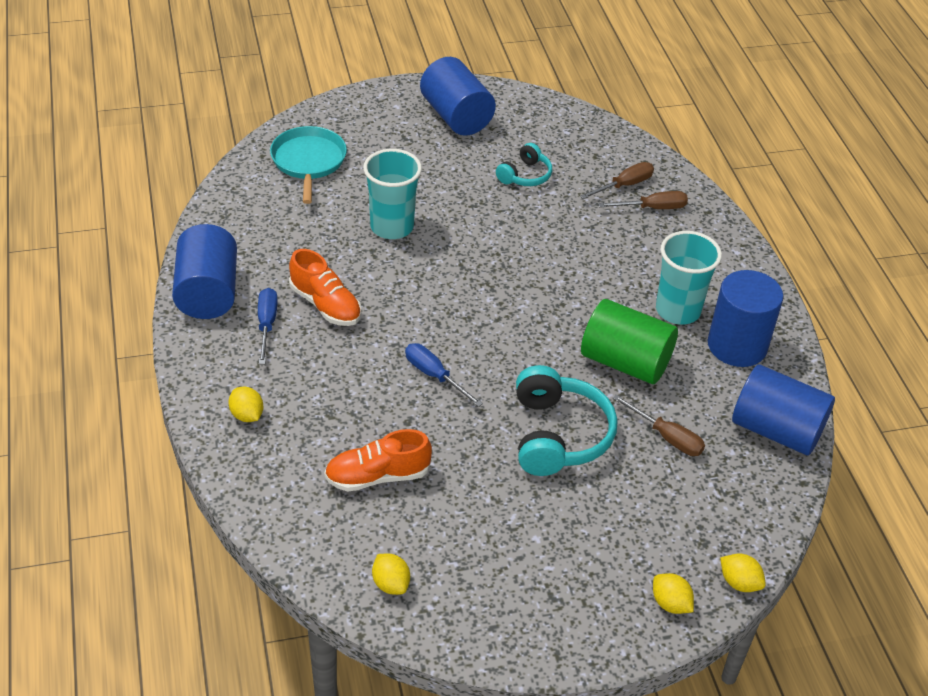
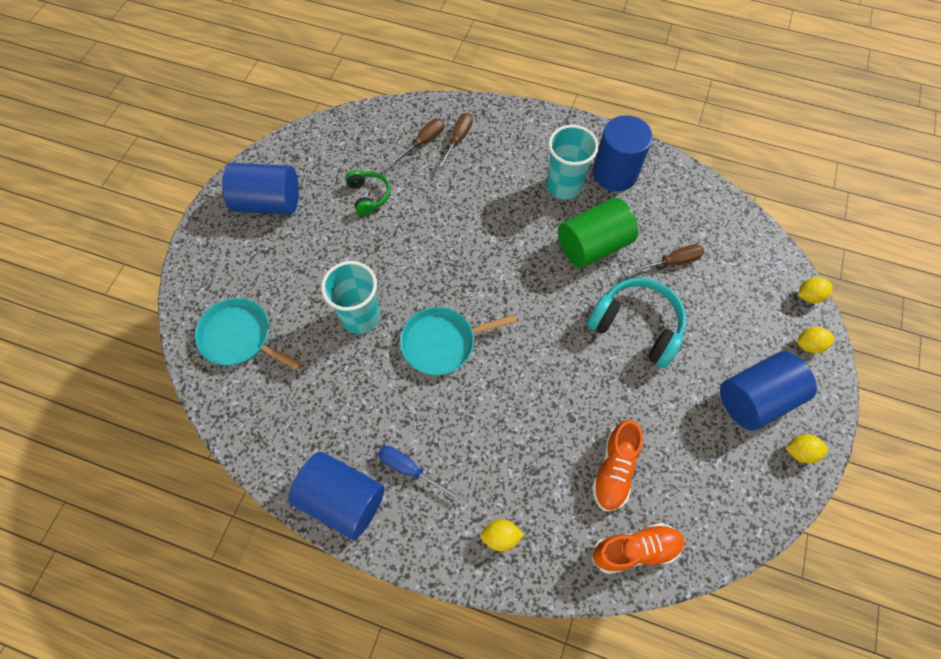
camera: 55 degrees left, 20 degrees up
(325, 305) = (416, 412): orange shoe -> orange shoe (635, 549)
(391, 584) = (718, 515): yellow lemon -> yellow lemon (800, 451)
(412, 293) = (442, 343): none -> turquoise pan
(434, 375) = (536, 374): blue screwdriver -> none
(525, 175) = (369, 196): turquoise headphones -> green headphones
(624, 185) = (423, 142): brown screwdriver -> brown screwdriver turned 45 degrees clockwise
(776, 430) = (697, 198): blue cylinder -> blue cylinder (755, 398)

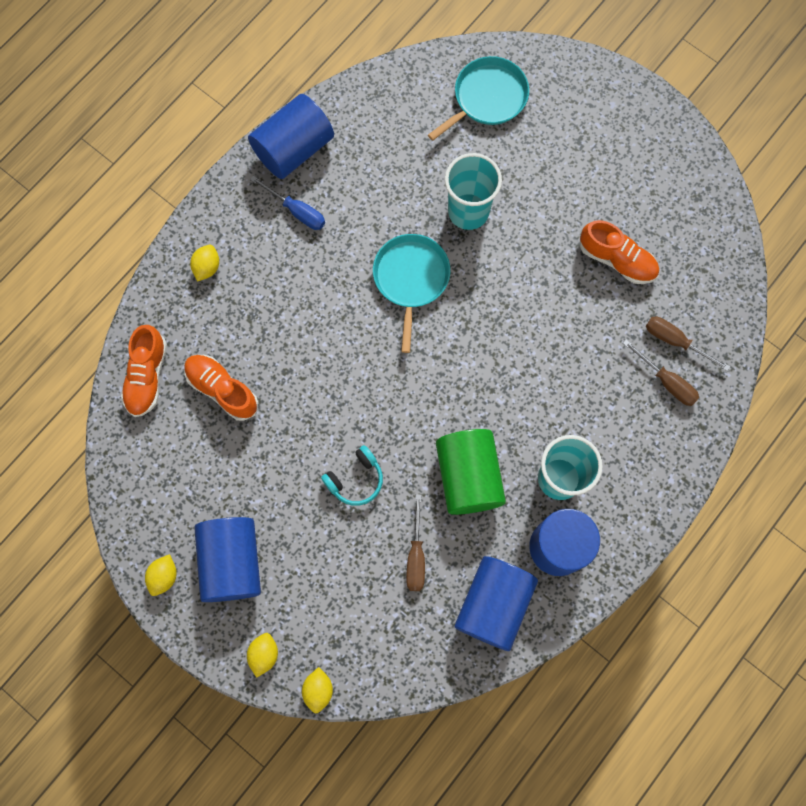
camera: 110 degrees right, 10 degrees up
(268, 202) = (642, 156): blue cylinder -> blue cylinder (493, 604)
(369, 196) = (617, 260): green headphones -> orange shoe
(410, 469) = (297, 211): blue screwdriver -> blue screwdriver turned 75 degrees clockwise
(423, 142) = (675, 341): brown screwdriver -> brown screwdriver turned 150 degrees clockwise
(637, 326) = (355, 479): turquoise headphones -> turquoise headphones, size x0.56

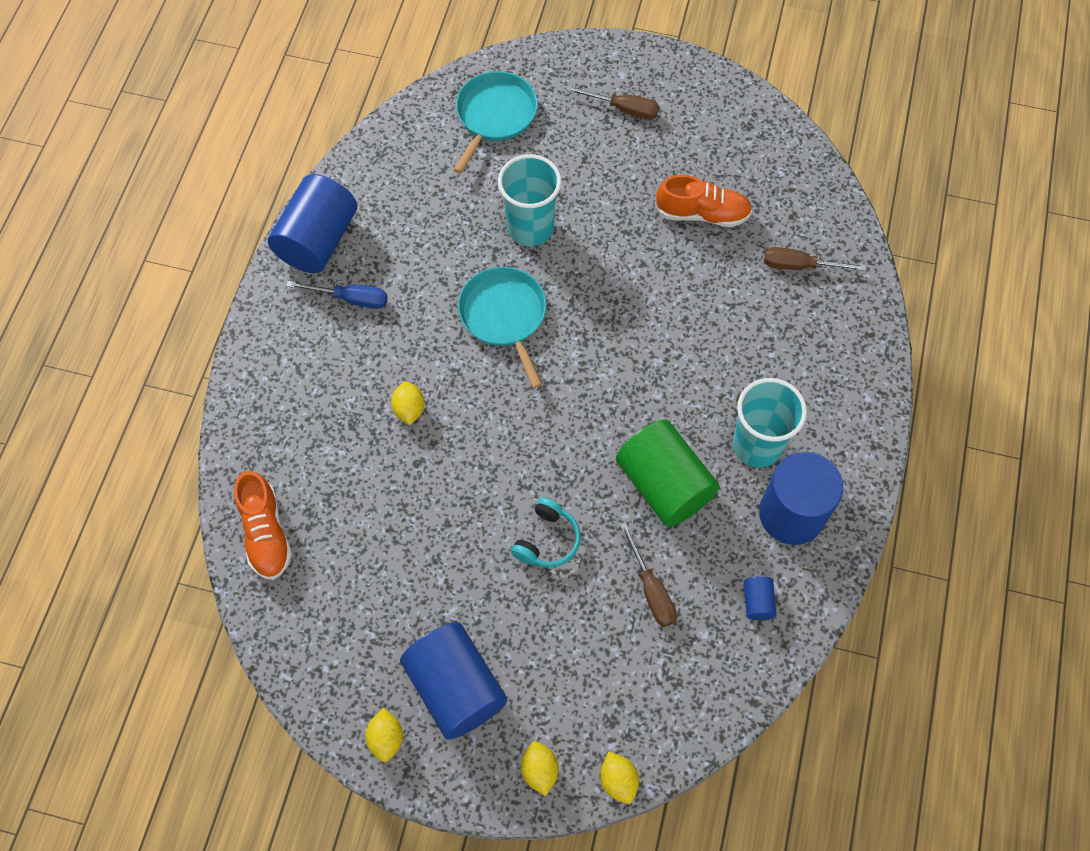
camera: 25 degrees left, 10 degrees down
(207, 267) = (280, 393): yellow lemon -> yellow lemon (409, 409)
(222, 389) = (357, 511): orange shoe -> none
(493, 604) = (757, 602): blue cylinder -> blue cylinder, size x0.43
(666, 381) = (812, 307): brown screwdriver -> brown screwdriver (623, 109)

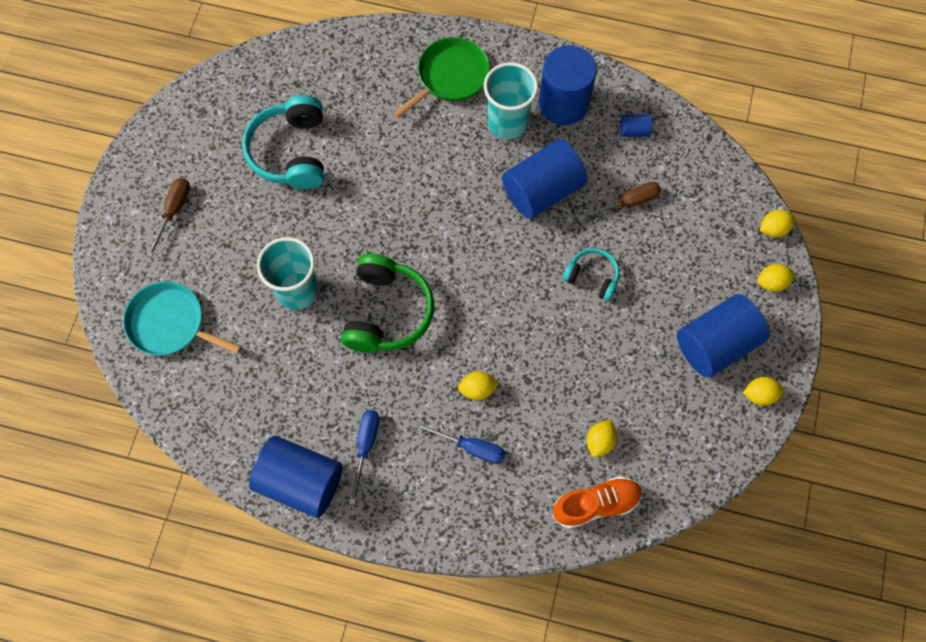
camera: 90 degrees left, 5 degrees up
(339, 540) = (600, 441): none -> yellow lemon
(342, 402) = (470, 447): none -> blue screwdriver
(504, 316) = (387, 312): turquoise pan -> green headphones
(664, 485) = (542, 190): green cylinder -> blue cylinder
(702, 214) = (291, 152): orange shoe -> turquoise headphones
(800, 266) = (346, 82): brown screwdriver -> none
(819, 379) = (450, 76): none -> green pan

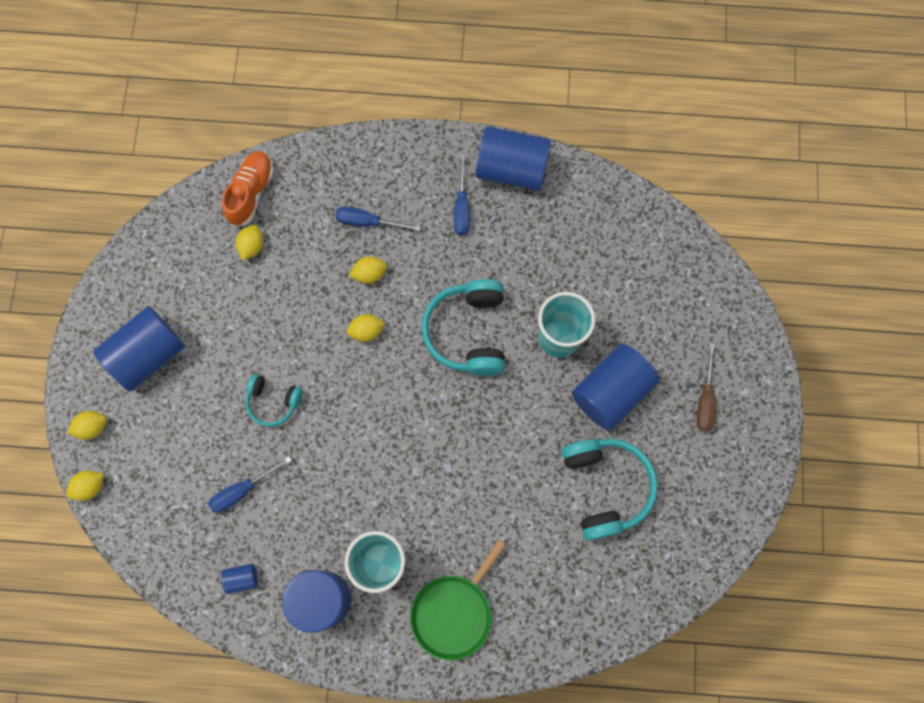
camera: 170 degrees right, 5 degrees up
(170, 323) = (670, 286): turquoise pan -> none
(387, 312) = (468, 332): green headphones -> turquoise headphones
(542, 190) = (334, 488): blue cylinder -> blue cylinder (611, 392)
(596, 504) = (251, 193): orange shoe -> orange shoe turned 135 degrees clockwise
(628, 202) = (242, 490): brown screwdriver -> blue screwdriver
(759, 394) = (106, 313): yellow lemon -> yellow lemon (366, 331)

